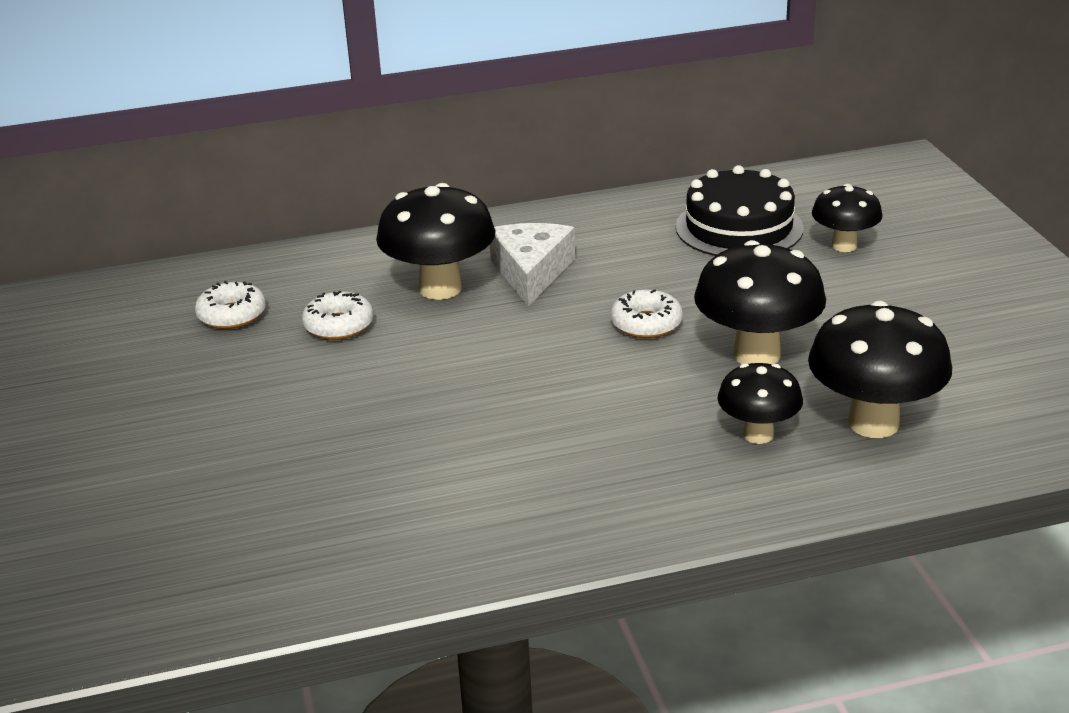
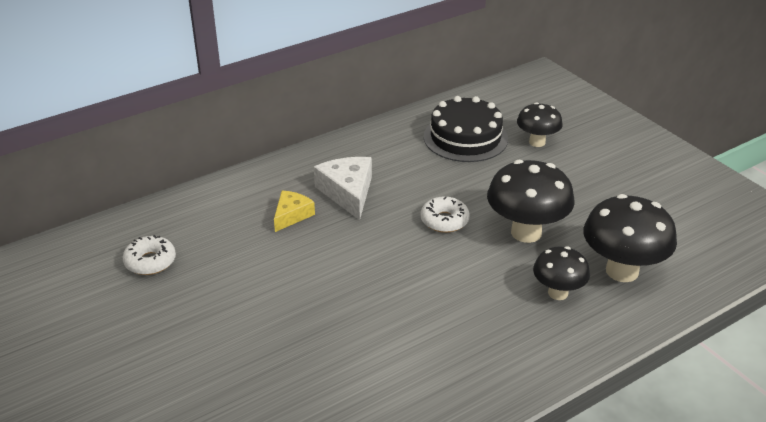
camera: 20 degrees left, 5 degrees up
(339, 325) = (234, 257): white donut -> none
(440, 288) = (292, 215): black mushroom -> yellow cheese

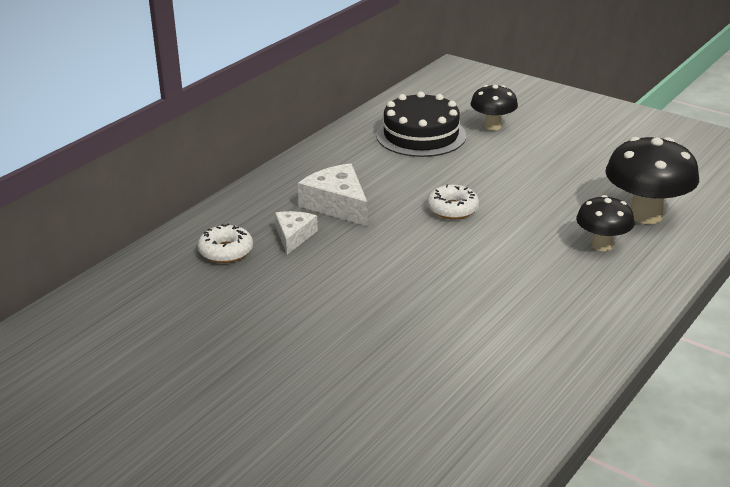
camera: 20 degrees left, 5 degrees down
(150, 262) = (170, 310): white donut -> white donut (226, 251)
(292, 215) = (294, 236): yellow cheese -> white cheese
(526, 232) = (537, 203): black mushroom -> none

